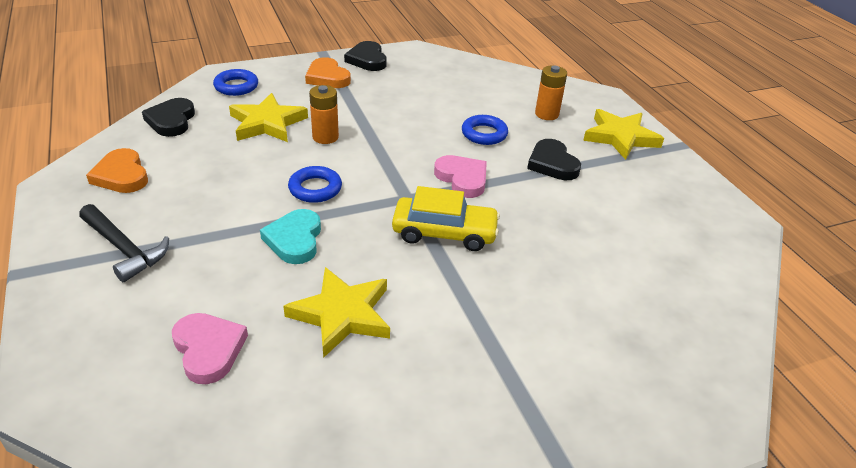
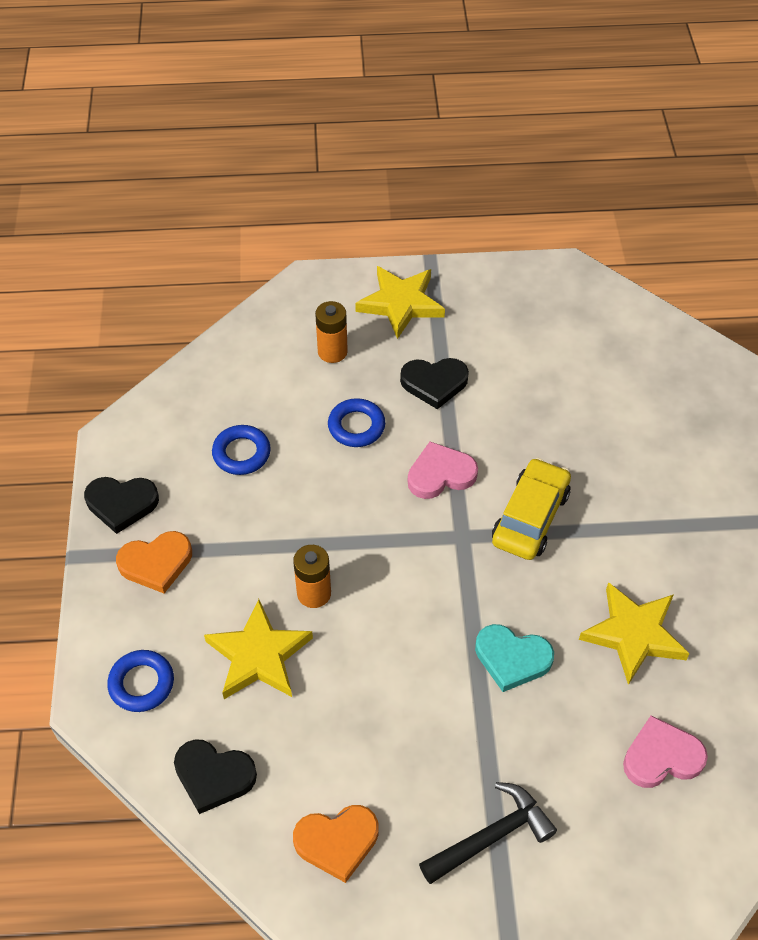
camera: 70 degrees left, 15 degrees up
(315, 188) = (422, 623): blue ring -> blue ring (241, 453)

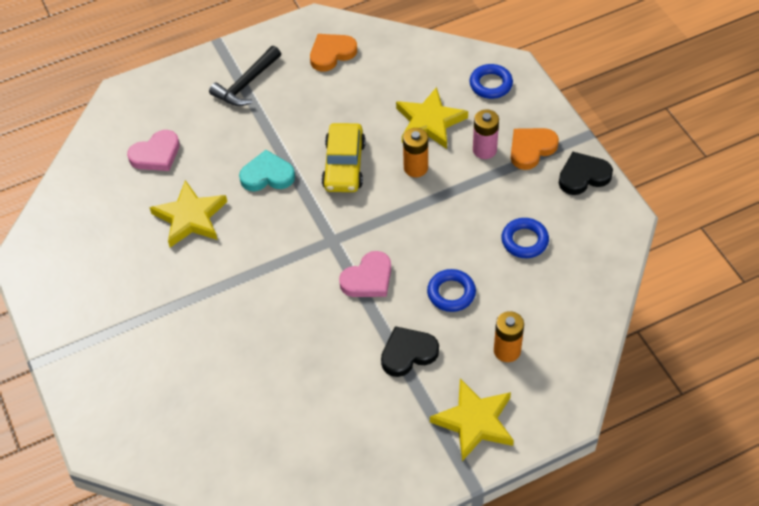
camera: 160 degrees right, 0 degrees up
(213, 585) = (484, 150): none -> pink battery
(213, 776) = (418, 58): black heart -> none
(530, 517) = (288, 271): yellow car -> yellow car (344, 165)

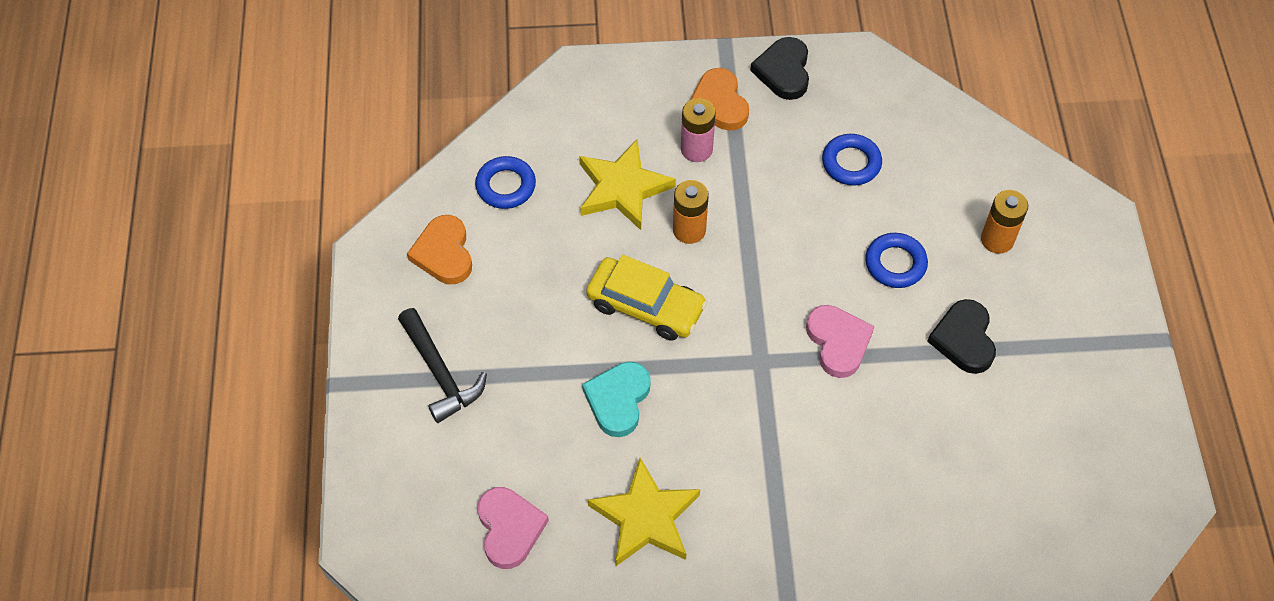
camera: 70 degrees left, 5 degrees up
(474, 422) = (1080, 307): yellow star -> none
(490, 84) = (596, 103): blue ring -> blue ring (506, 186)

